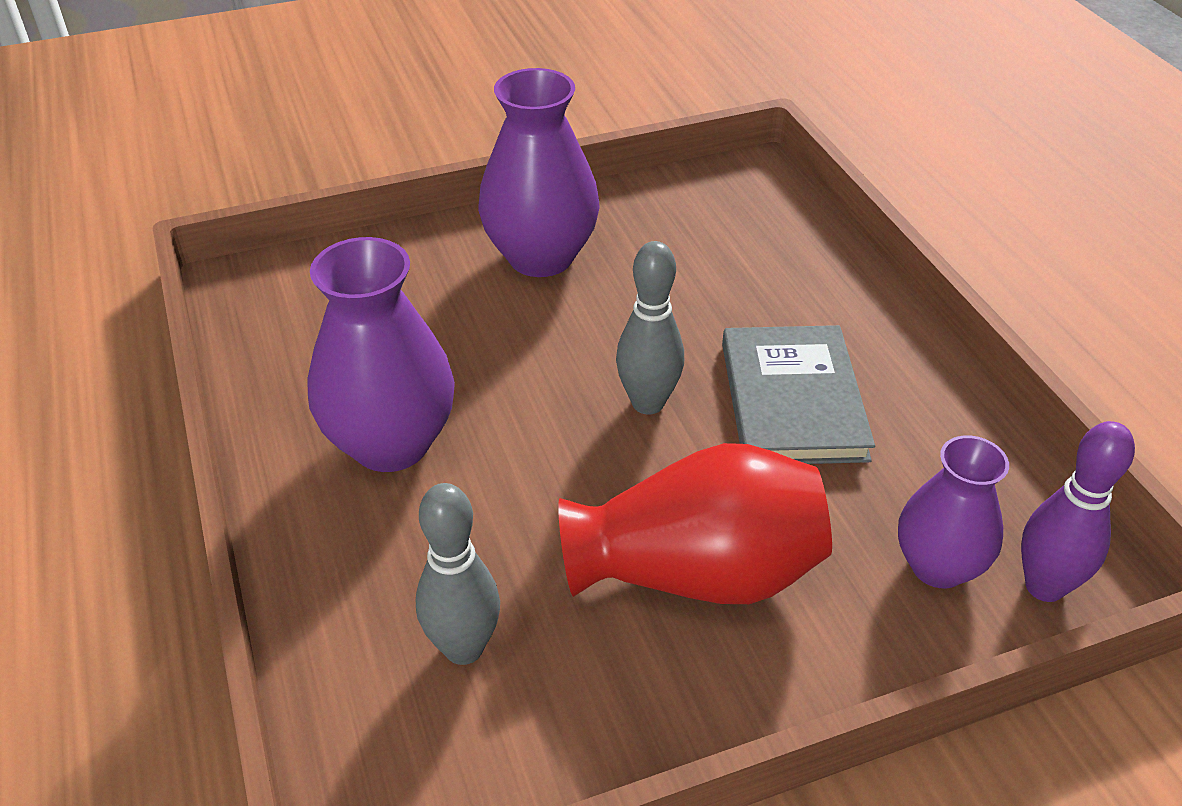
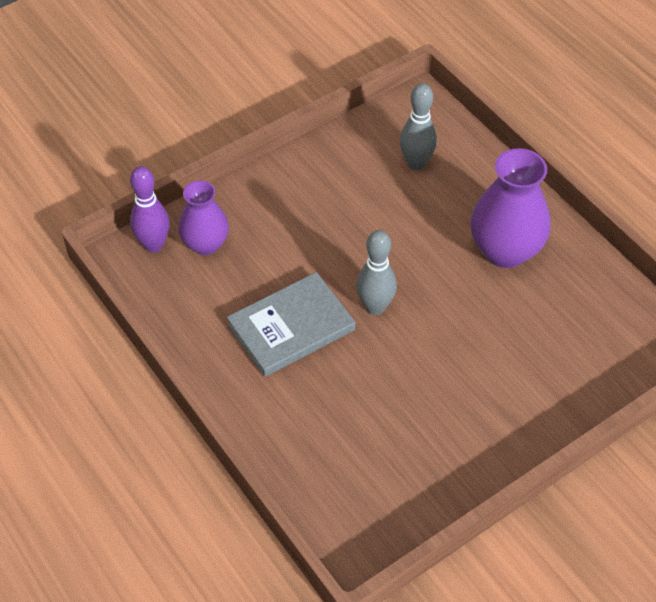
camera: 165 degrees right, 10 degrees up
(540, 257) = (487, 411): purple vase -> none
(697, 573) = (322, 216): red vase -> none
(792, 400) = (291, 327): grey book -> grey book turned 75 degrees clockwise

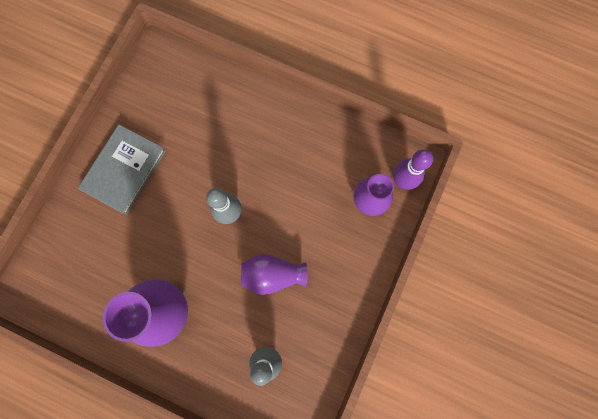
camera: 150 degrees right, 25 degrees up
(291, 327) = (274, 169): grey book -> grey book (124, 170)
(364, 228) = (272, 275): none -> purple vase

